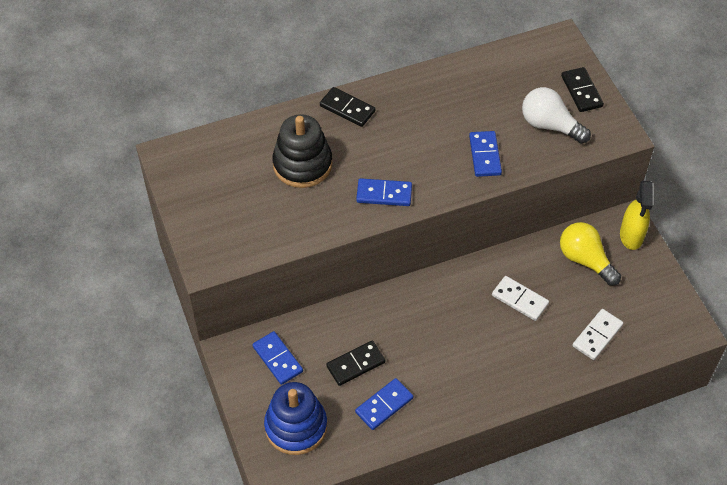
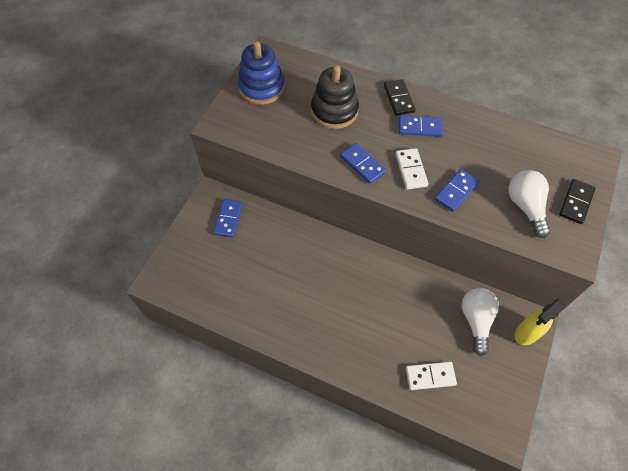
camera: 45 degrees right, 5 degrees up
(296, 426) = (195, 264): blue stacking toy -> blue stacking toy (261, 87)
(356, 364) = (265, 259): black domino -> none
(384, 405) = (253, 296): blue domino -> blue domino (420, 127)
(520, 299) = (404, 307): white domino -> white domino (411, 170)
(585, 260) = (476, 321): yellow light bulb -> white light bulb

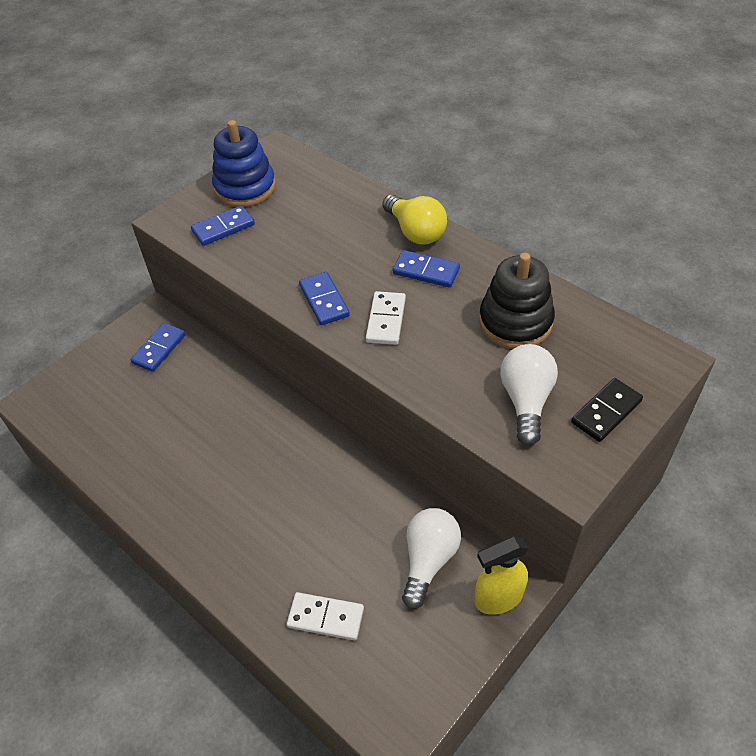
camera: 20 degrees right, 10 degrees down
(334, 111) = (322, 230): black stacking toy -> black stacking toy (515, 322)
(398, 99) = (415, 231): black domino -> yellow light bulb
(456, 191) = (435, 360): blue domino -> blue domino (223, 228)

